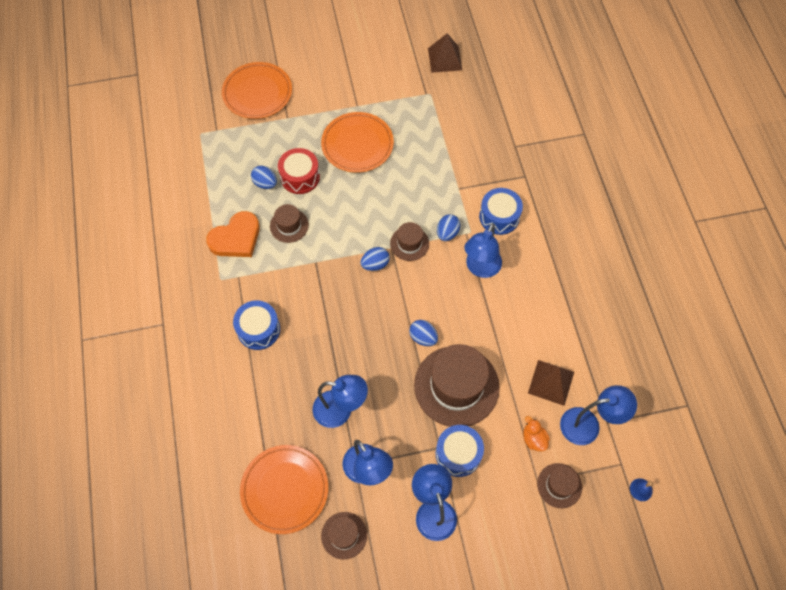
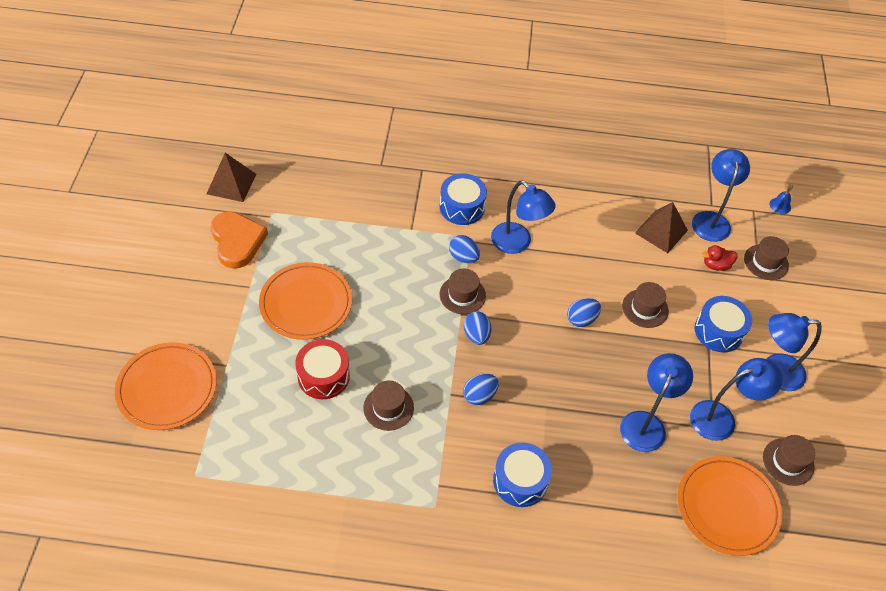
camera: 75 degrees left, 10 degrees down
(236, 238) = (381, 473): orange heart -> orange heart (237, 241)
(265, 183) = (315, 417): blue egg -> blue egg (479, 395)
(456, 386) = (645, 308): brown hat -> brown hat, size x0.50
(533, 439) = (716, 265): orange duck -> red duck

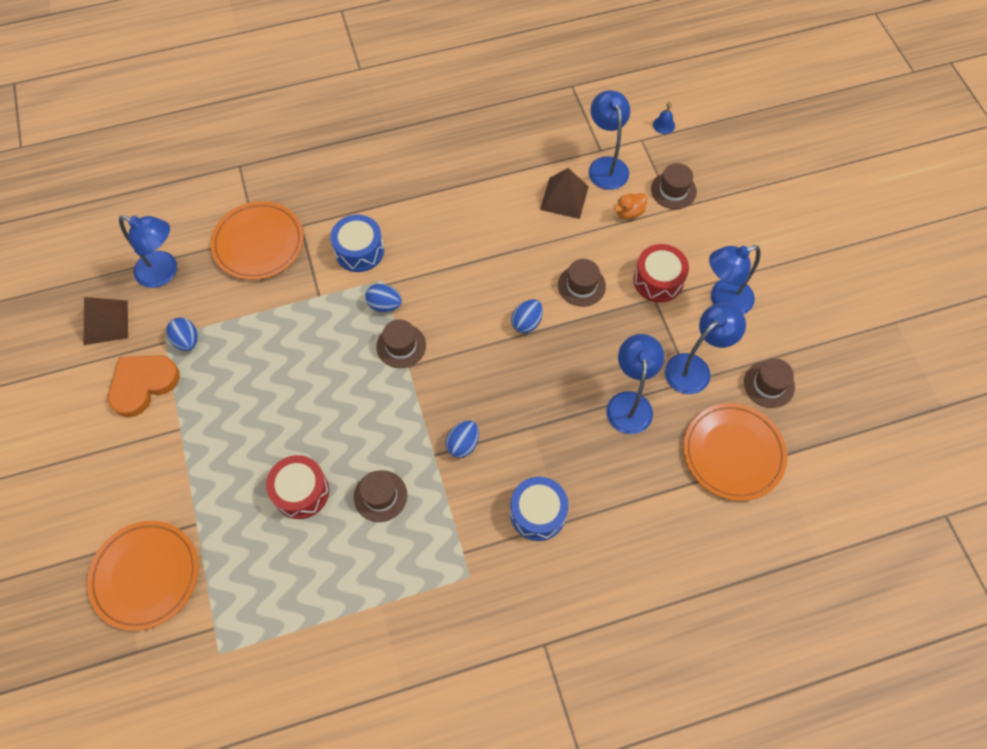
camera: 20 degrees left, 10 degrees up
(237, 241) = (143, 384): orange heart -> orange heart turned 90 degrees counterclockwise
(306, 303) = (247, 422): orange plate -> orange plate (258, 243)
(476, 335) = (433, 382): blue egg -> blue egg (187, 341)
(517, 243) = (431, 268): blue lamp -> blue lamp (164, 272)
(716, 265) = (629, 212): red duck -> orange duck
(718, 331) = (658, 280): blue drum -> red drum

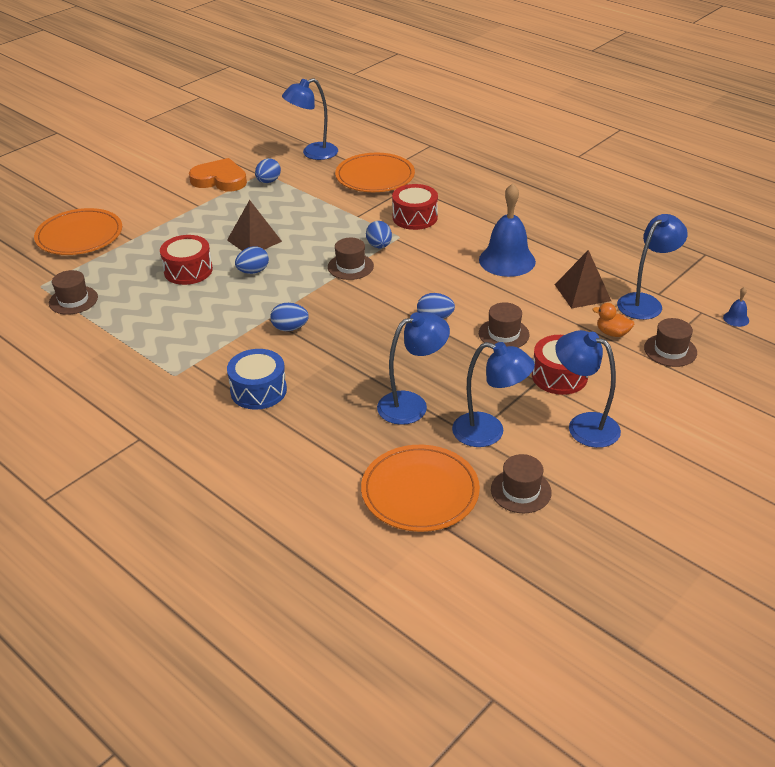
camera: 60 degrees right, 25 degrees down
(105, 322) = (254, 149): brown pyramid -> brown pyramid (254, 240)
(164, 272) = (313, 153): blue lamp -> blue lamp turned 75 degrees clockwise
(347, 433) = (253, 271): none -> blue egg
(359, 251) = (415, 217): blue drum -> red drum
(380, 496) = (212, 306): brown hat -> brown hat (73, 300)
(481, 221) = (507, 260): none -> blue bell

